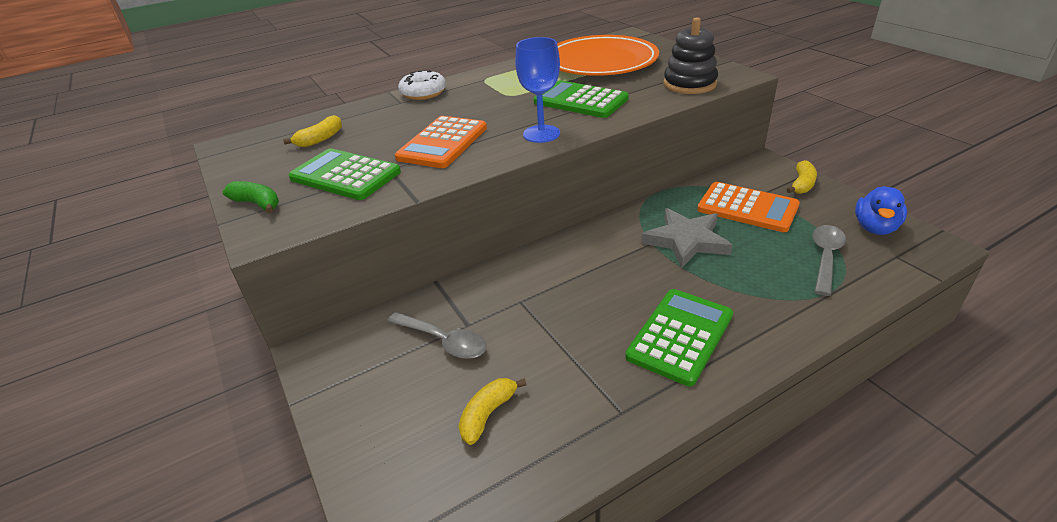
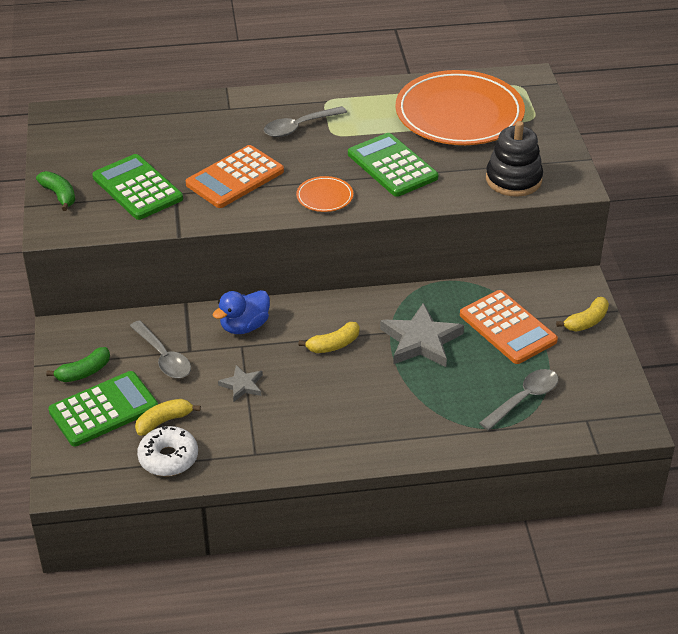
camera: 20 degrees right, 5 degrees up
(320, 139) = (136, 135): yellow banana -> yellow banana (333, 345)
(357, 390) = (84, 372): none -> green banana
(423, 93) = (257, 102): white donut -> white donut (168, 458)
(475, 98) = (299, 127): none -> grey spoon
(541, 134) = (324, 197): blue goblet -> orange plate
(550, 340) = (242, 385): none -> grey star
(680, 336) = (341, 418): green calculator -> green calculator (103, 409)
(875, 228) = (600, 389): blue duck -> blue duck (244, 326)

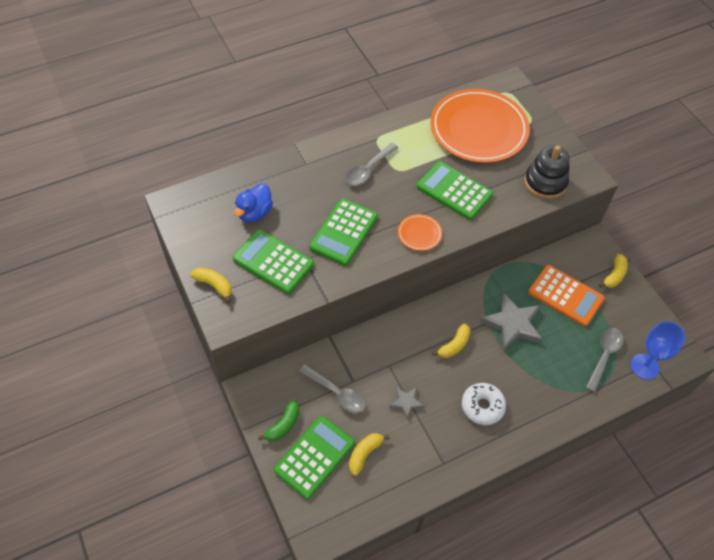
camera: 20 degrees left, 15 degrees up
(59, 195) = (214, 285): green banana -> yellow banana
(168, 458) = (383, 487): white donut -> white donut (482, 406)
(235, 178) = (344, 232): orange calculator -> green calculator
(244, 326) = (383, 346): blue duck -> blue duck (254, 213)
(573, 421) = (644, 366): none -> blue goblet

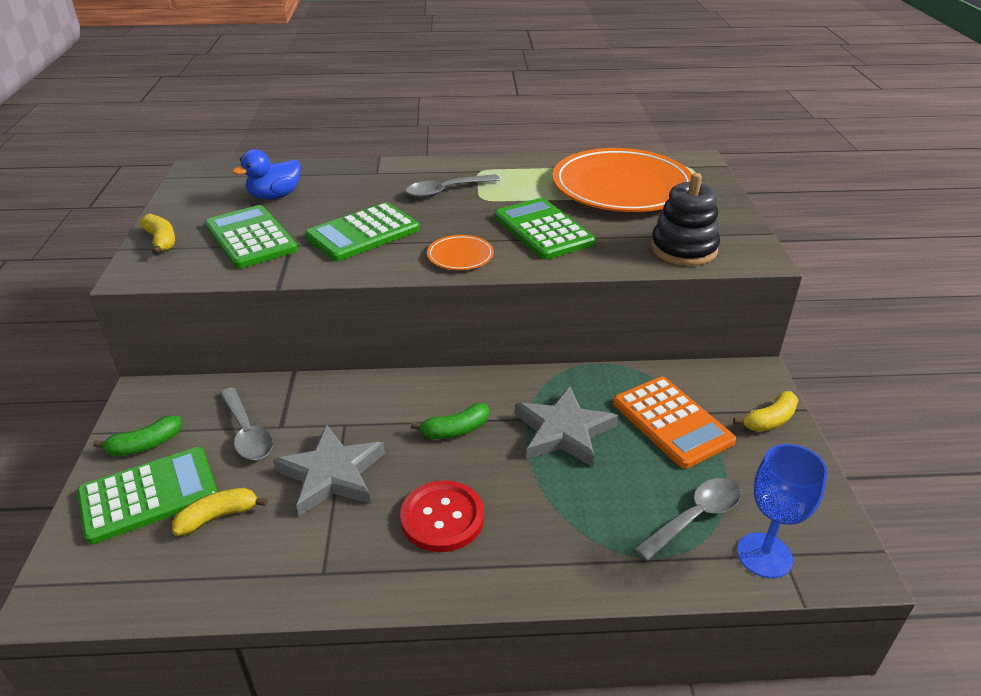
camera: 25 degrees right, 20 degrees down
(406, 402) = (332, 474): grey star -> grey star, size x1.88
(454, 345) = (456, 430): yellow banana -> green banana
(482, 406) = (442, 518): white donut -> red button

